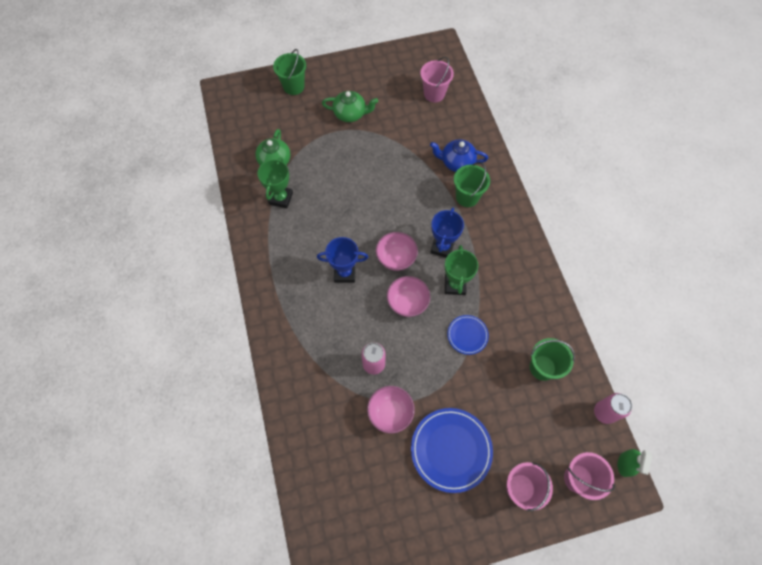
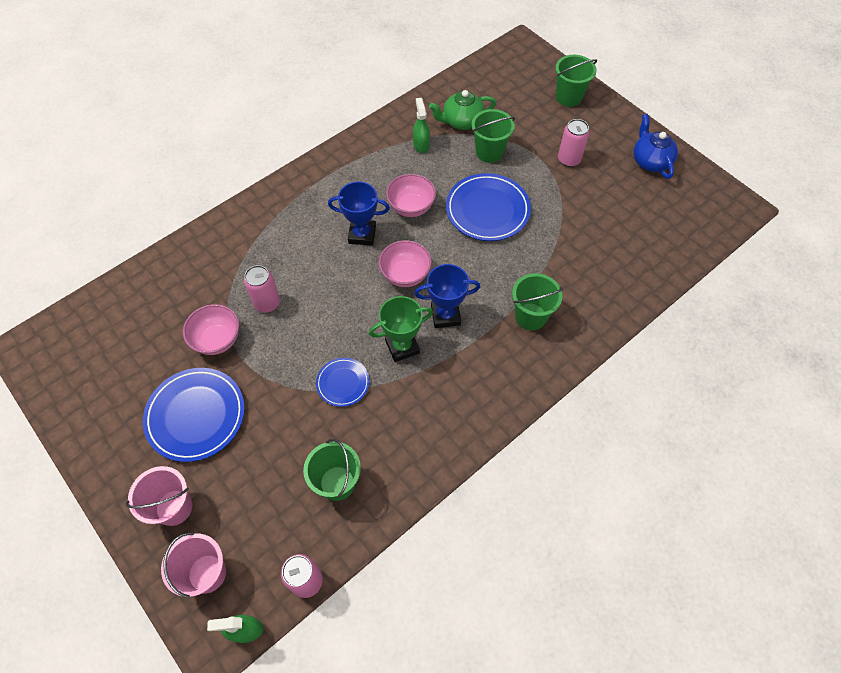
camera: 65 degrees right, 5 degrees down
(281, 198) = (421, 144): green trophy -> green spray bottle
(315, 158) = (489, 152): none -> green bucket
(344, 273) = (362, 235): blue trophy -> blue trophy turned 60 degrees counterclockwise
(350, 114) = (569, 159): green teapot -> pink can
(367, 182) = (487, 210): none -> blue plate
(407, 303) = (355, 307): pink bowl -> pink bowl (411, 207)
(434, 94) = (658, 227): pink bucket -> none
(456, 162) = (573, 287): blue teapot -> blue teapot (650, 161)

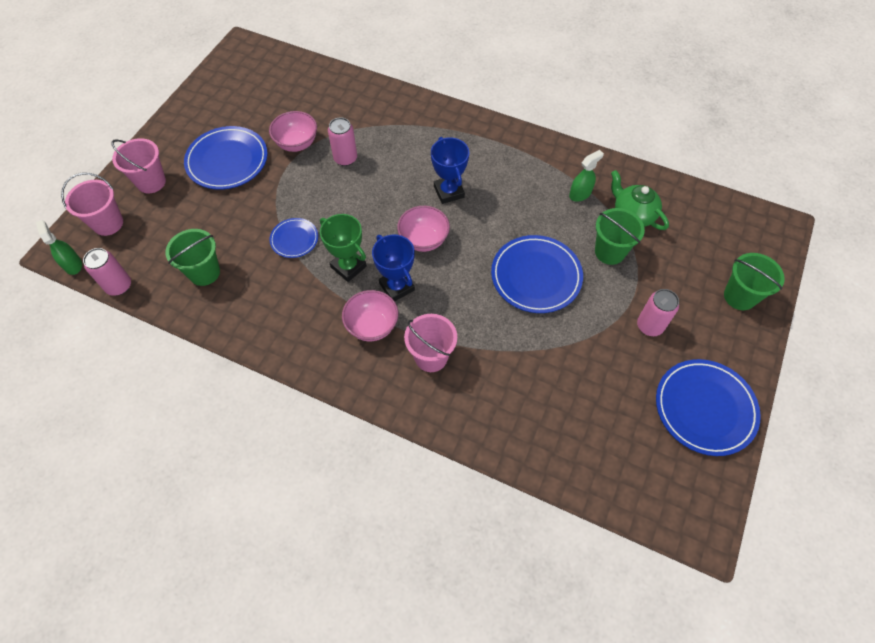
camera: 65 degrees right, 0 degrees up
(411, 207) = (501, 215): pink bowl -> pink bowl (372, 326)
(530, 316) = (431, 357): green bucket -> pink bucket
(650, 161) = (705, 408): blue teapot -> blue plate

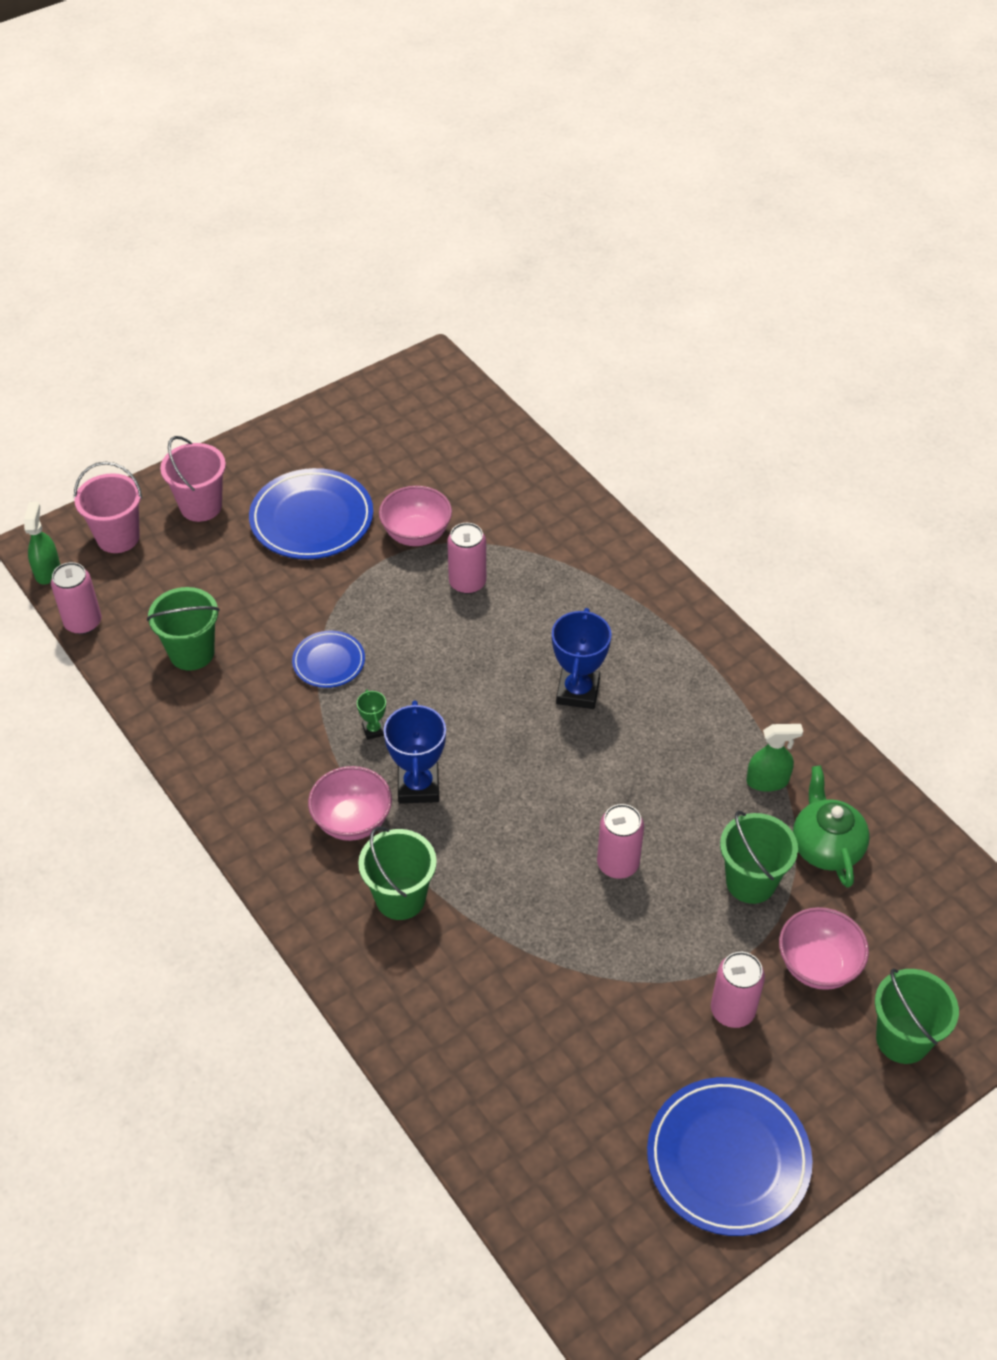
camera: 30 degrees right, 10 degrees down
(348, 267) = (374, 730): green trophy -> green trophy, size x0.49
(423, 240) = (497, 741): pink bowl -> pink bowl (817, 965)
(431, 357) = (400, 898): pink bucket -> green bucket
(536, 276) = (618, 864): blue plate -> pink can

